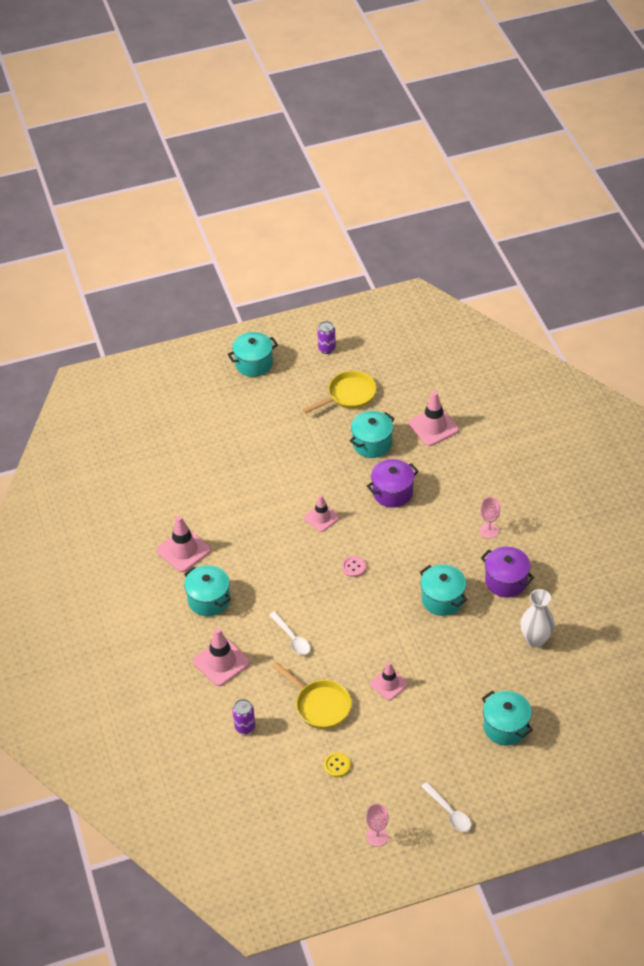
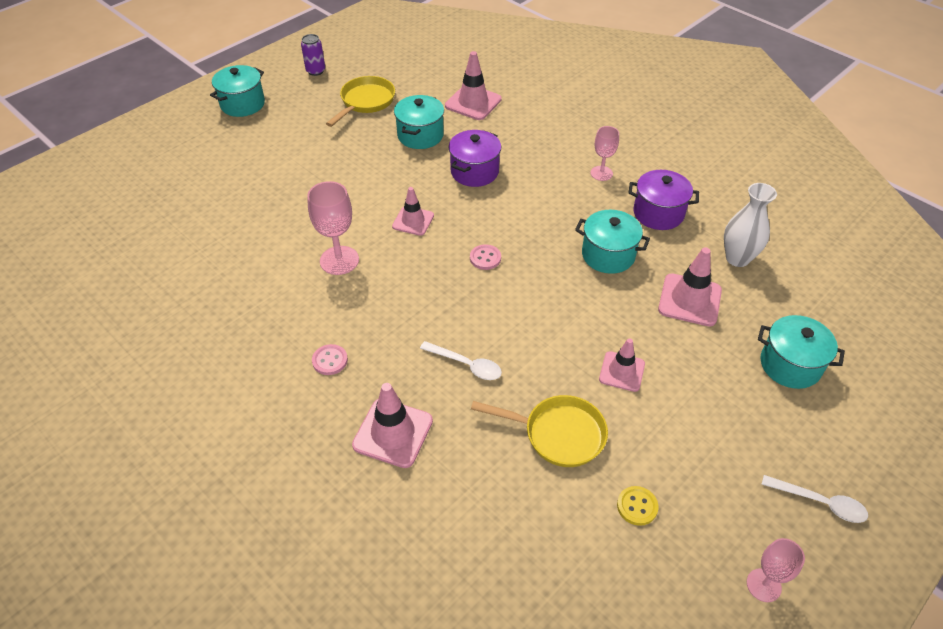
camera: 30 degrees left, 0 degrees up
(183, 550) = (263, 314): pink traffic cone -> pink traffic cone (689, 300)
(209, 600) = (330, 360): turquoise pot -> pink button
(245, 727) = (479, 509): purple can -> none
(253, 529) = (339, 260): none -> pink goblet

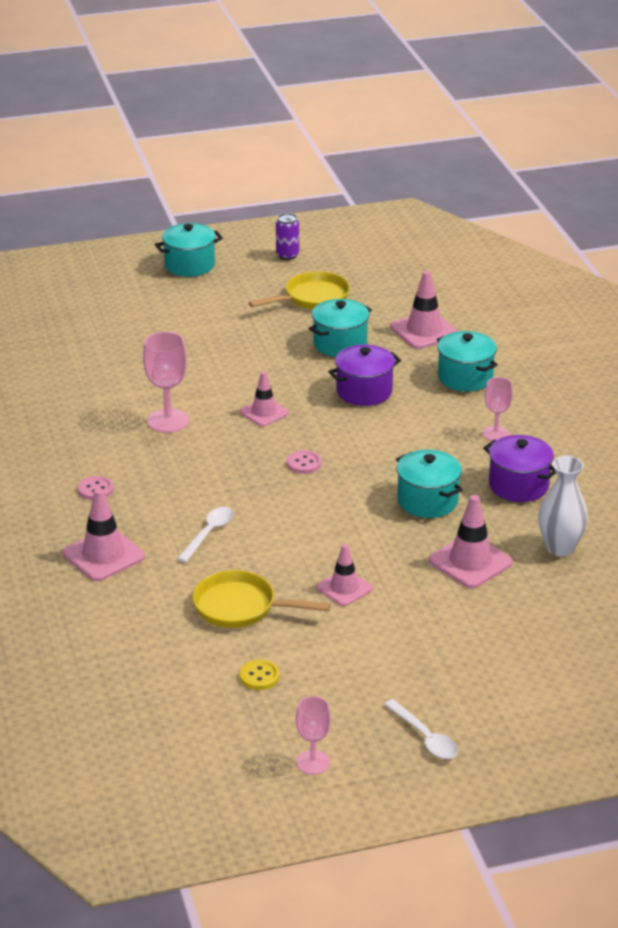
camera: 30 degrees right, 15 degrees down
(466, 365) = (209, 533): white spoon -> white spoon turned 120 degrees counterclockwise
(558, 434) = (241, 607): yellow pan -> yellow pan turned 150 degrees clockwise
(790, 365) = (514, 642): turquoise pot -> turquoise pot (465, 377)

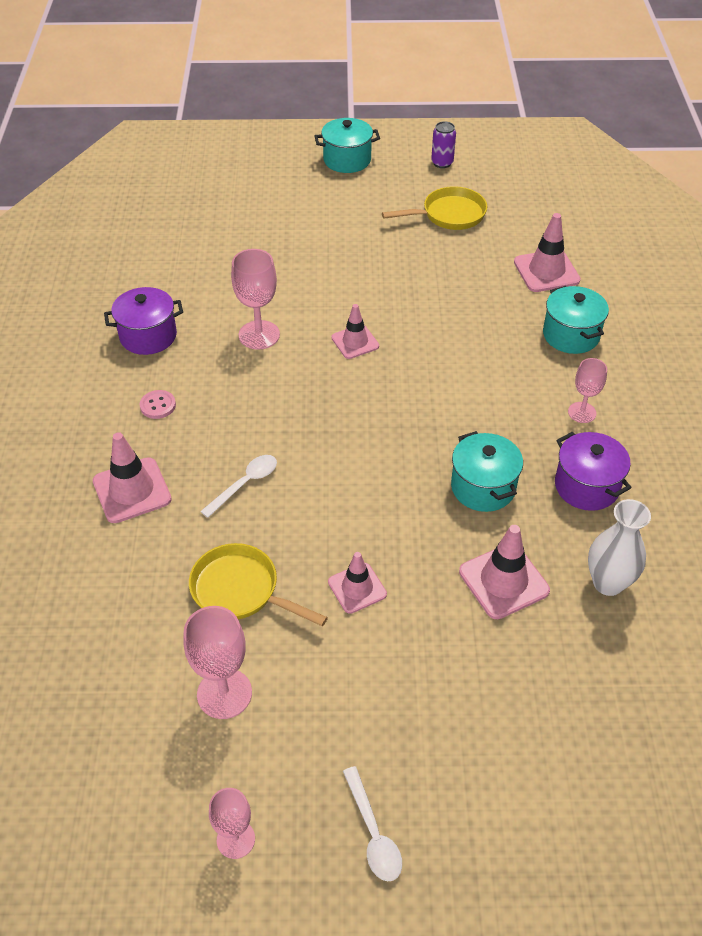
camera: 15 degrees right, 15 degrees up
(259, 676) = (224, 693): yellow button -> pink goblet
(304, 463) = (372, 413): pink button -> none
(340, 344) = (458, 273): turquoise pot -> none
(364, 391) = (462, 334): purple pot -> purple pot (148, 336)

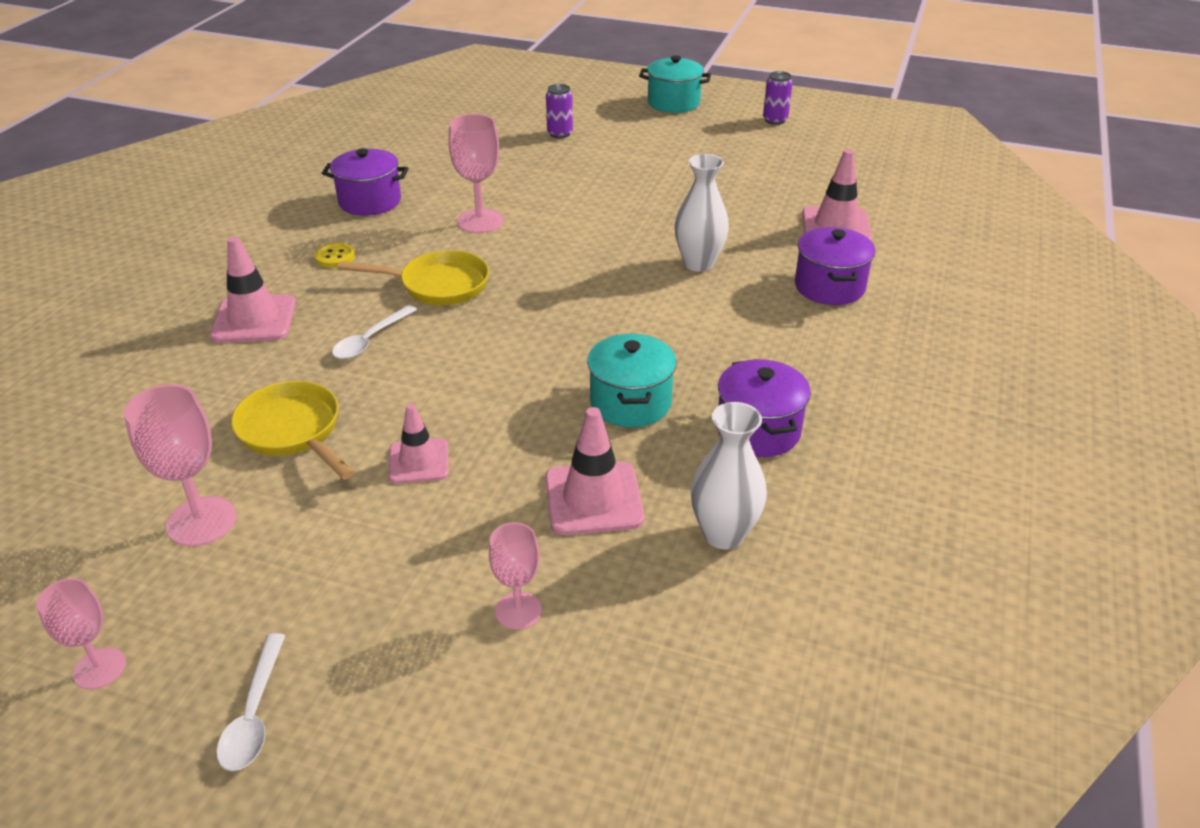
camera: 20 degrees right, 10 degrees down
(158, 405) = (335, 257): pink button -> yellow button
(245, 484) = (370, 340): white spoon -> white spoon turned 150 degrees clockwise
(269, 218) = (560, 134): none -> purple can
(355, 342) = (576, 246): pink traffic cone -> none
(449, 215) = (754, 162): yellow pan -> yellow pan (438, 285)
(461, 336) = (698, 264): none -> white vase
(571, 335) = (829, 287): turquoise pot -> purple pot
(582, 412) = (797, 359): pink goblet -> pink goblet (518, 610)

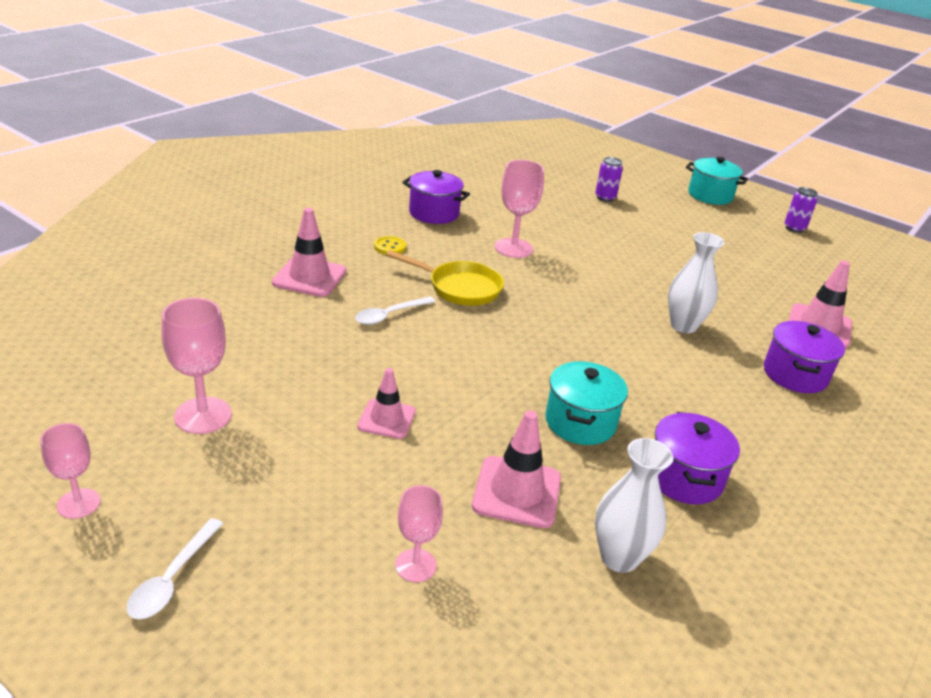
camera: 15 degrees right, 5 degrees down
(293, 431) = (301, 368): yellow pan -> none

